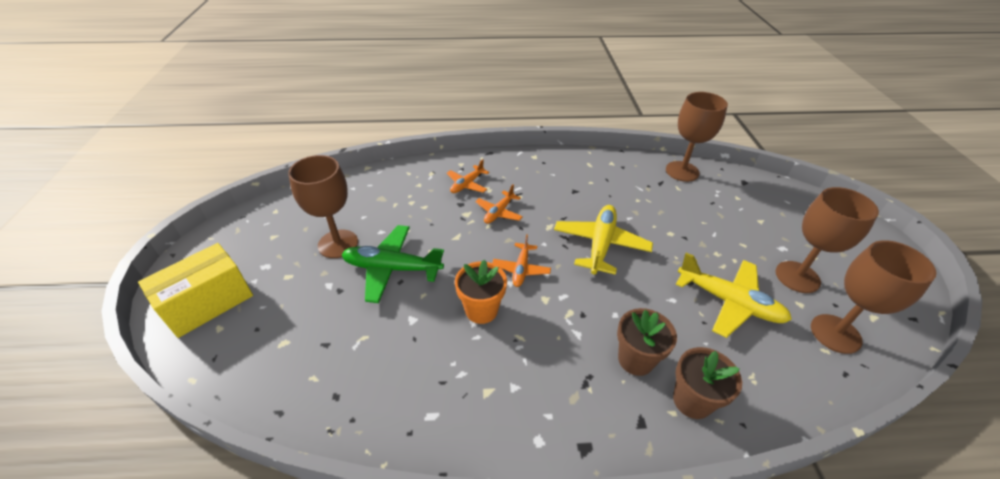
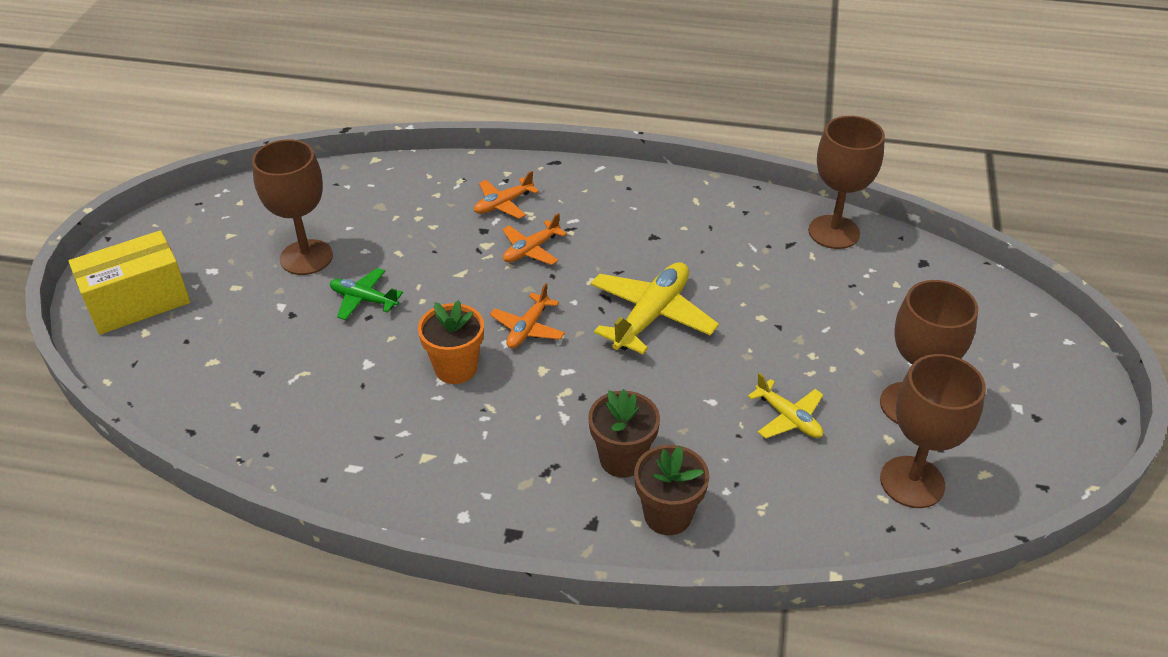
camera: 15 degrees right, 0 degrees up
(392, 269) = (364, 299): green plane -> green plane, size x0.57
(729, 302) = (788, 418): yellow plane -> yellow plane, size x0.57

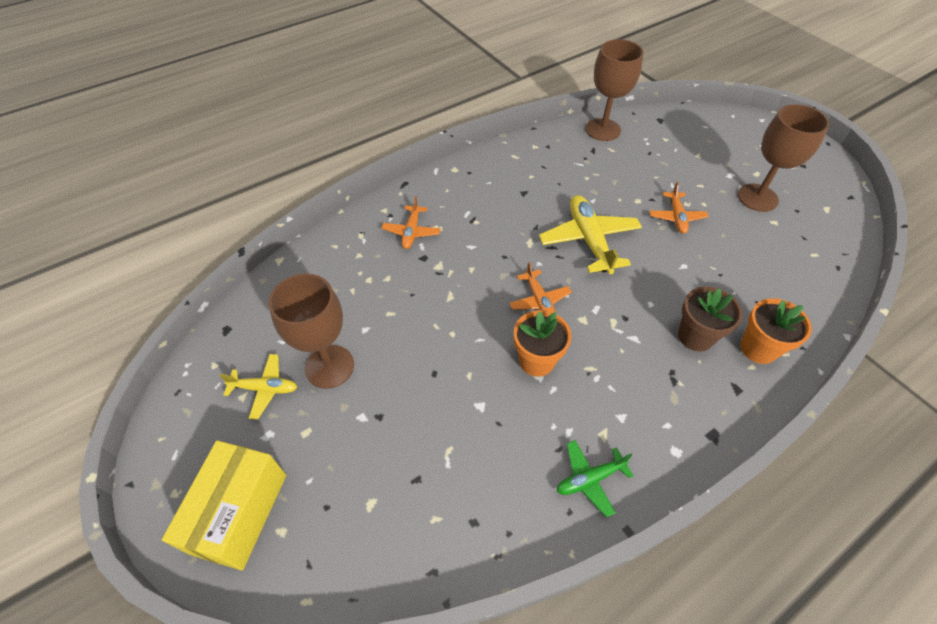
camera: 45 degrees left, 10 degrees up
(364, 299) = (414, 364): green plane -> green plane (590, 479)
(531, 250) = (470, 249): orange plane -> orange plane (676, 217)
(667, 515) = (758, 348): brown flower pot -> orange flower pot
(788, 418) = (726, 246): yellow plane -> yellow plane (265, 388)
(912, 482) = (812, 236): brown goblet -> none

